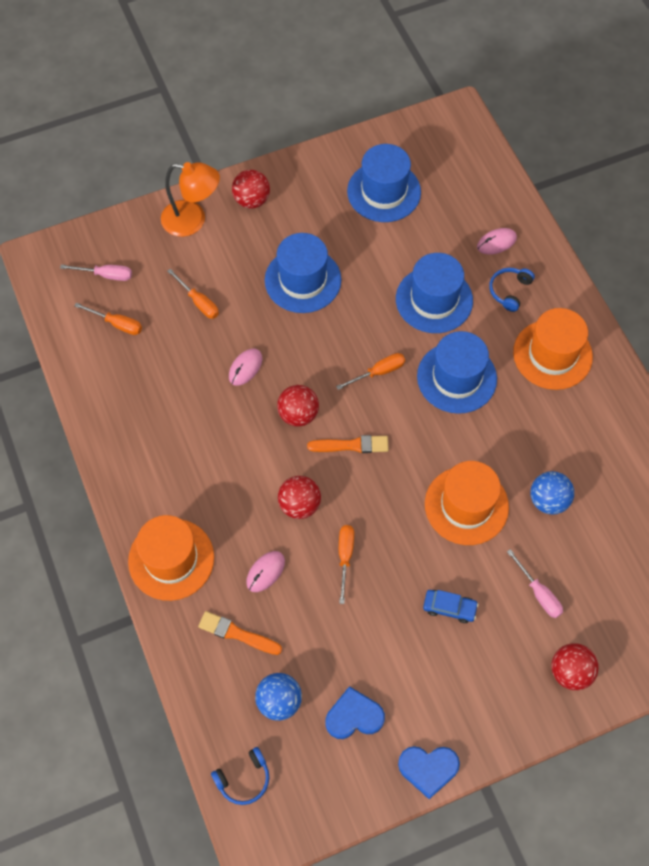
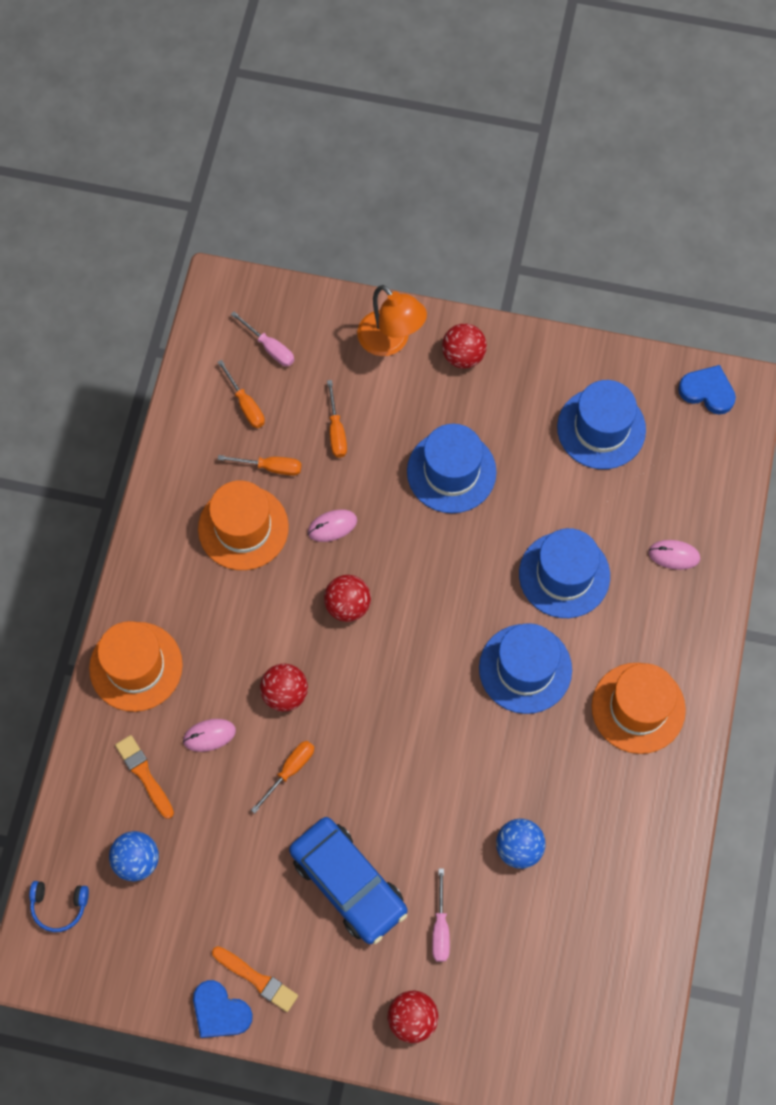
camera: 35 degrees right, 5 degrees up
(351, 445) = (374, 668): orange brush -> orange brush (257, 979)
(354, 716) = (191, 919): blue heart -> blue heart (707, 391)
(378, 372) = (454, 613): orange screwdriver -> orange screwdriver (270, 467)
(449, 608) = (348, 883): blue car -> blue car, size x2.22
(466, 505) = (437, 799): orange hat -> orange hat (243, 528)
(509, 291) = (647, 614): blue headphones -> none

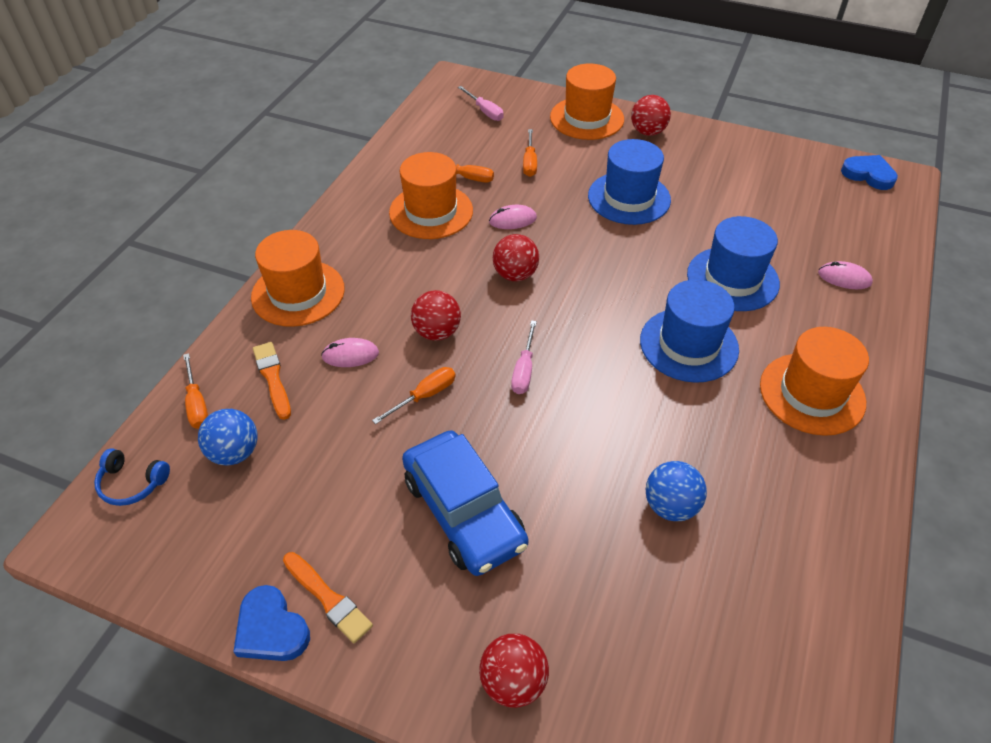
camera: 10 degrees right, 20 degrees down
(245, 405) = (455, 140): orange screwdriver -> orange screwdriver (197, 404)
(390, 341) = (587, 118): orange lamp -> orange hat
(440, 928) = (566, 577): pink screwdriver -> pink screwdriver (524, 370)
(601, 428) = (770, 186): blue hat -> none

